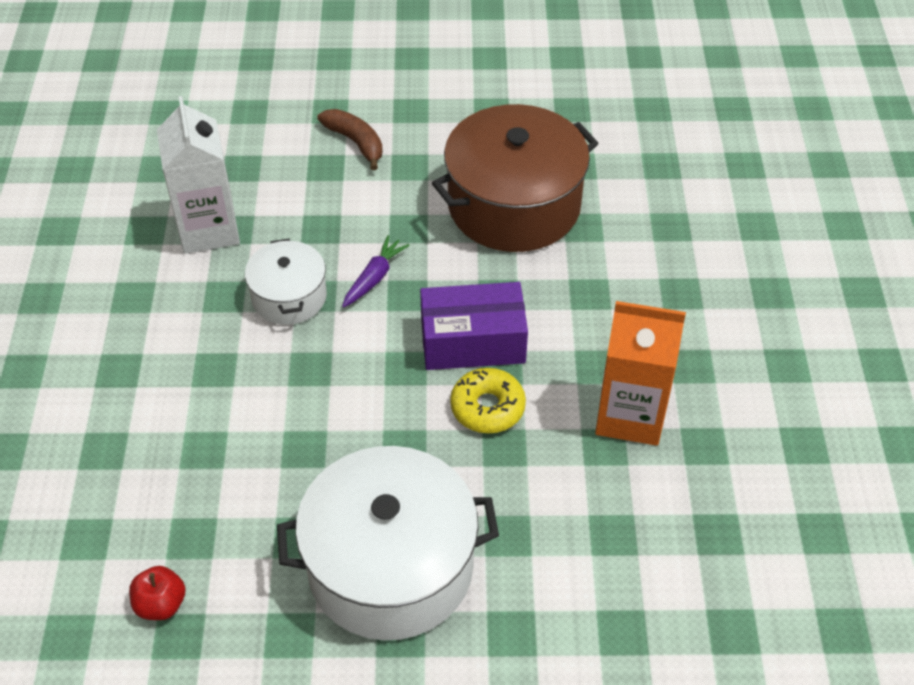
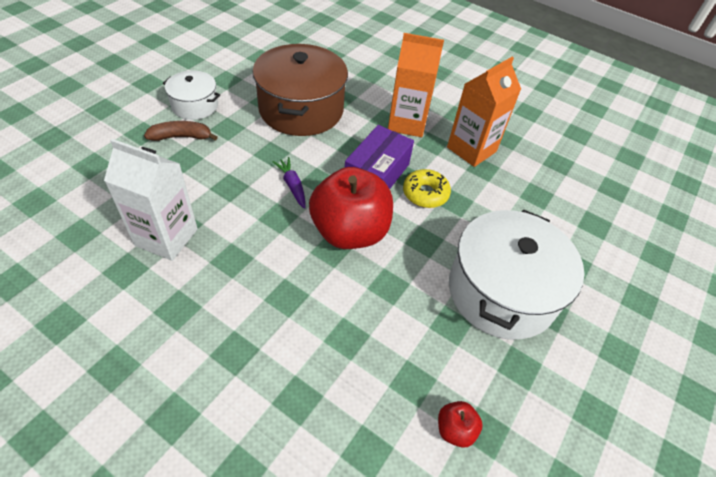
camera: 60 degrees left, 0 degrees up
(289, 297) = (266, 229): white pot -> white pot (195, 105)
(352, 369) = (349, 232): none -> red apple
(607, 319) = (407, 123): none -> orange carton

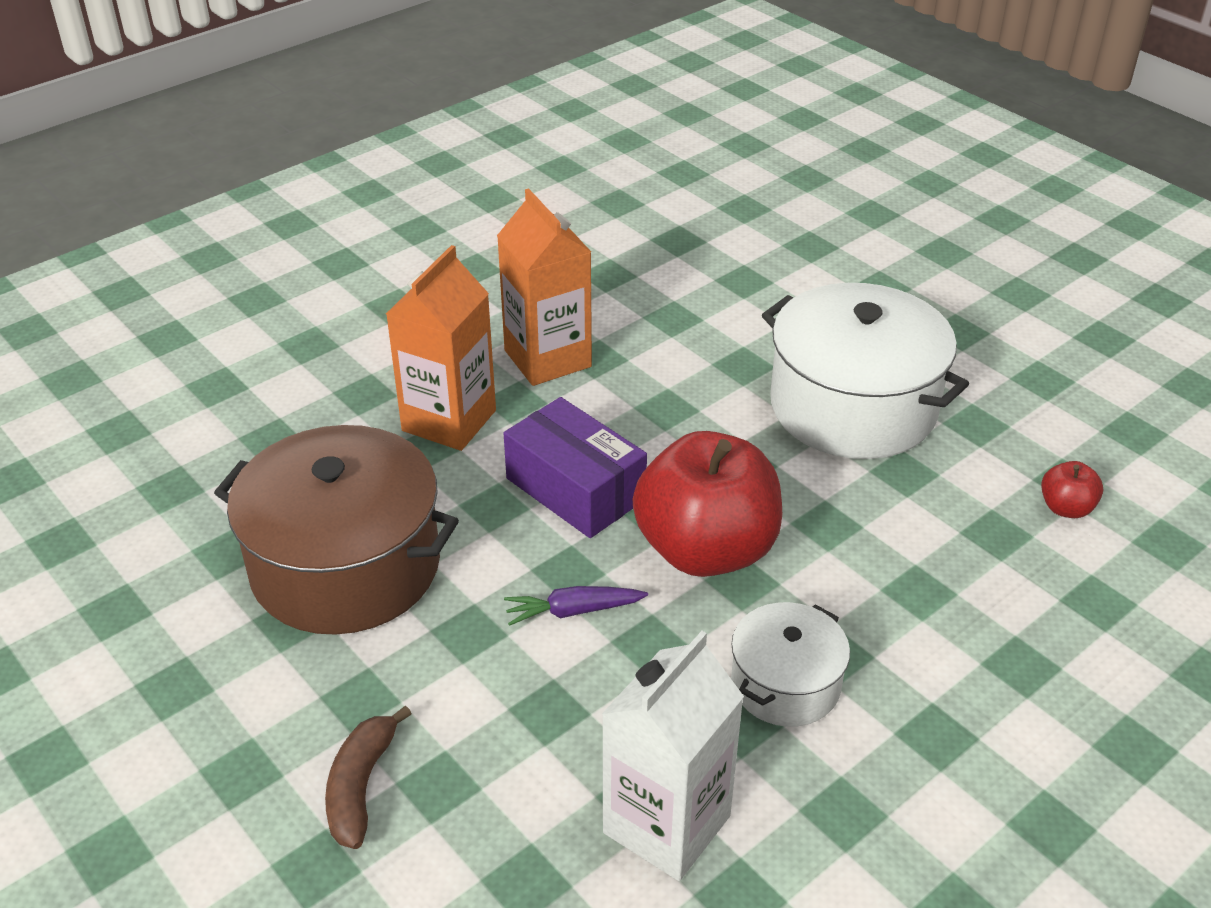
camera: 70 degrees left, 10 degrees down
(195, 105) = (253, 755): white pot -> white pot (785, 684)
(425, 193) = (639, 438): yellow donut -> none

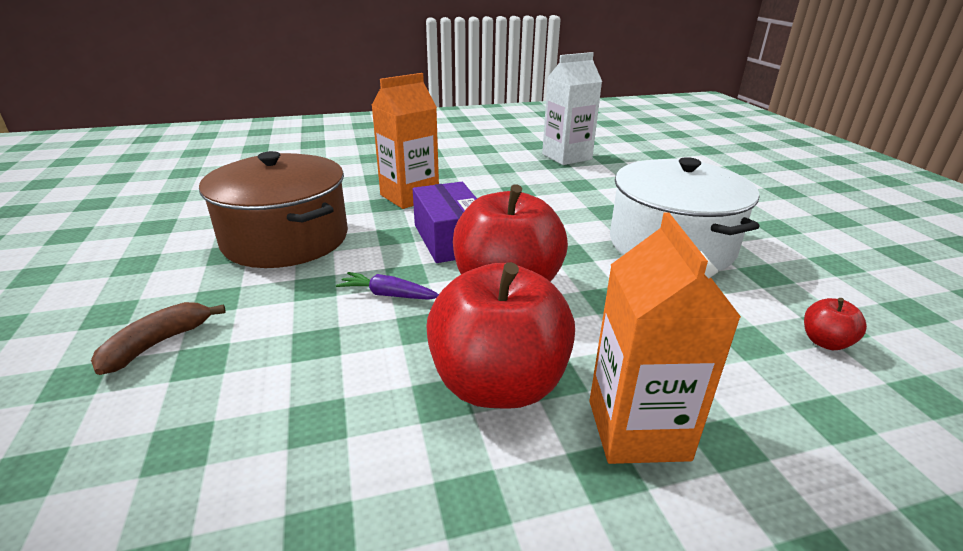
camera: 25 degrees right, 10 degrees down
(547, 358) = (489, 185): orange carton -> orange carton (637, 429)
(666, 824) = (318, 448): white carton -> white carton (566, 157)
(785, 684) = (498, 384): white pot -> red apple

